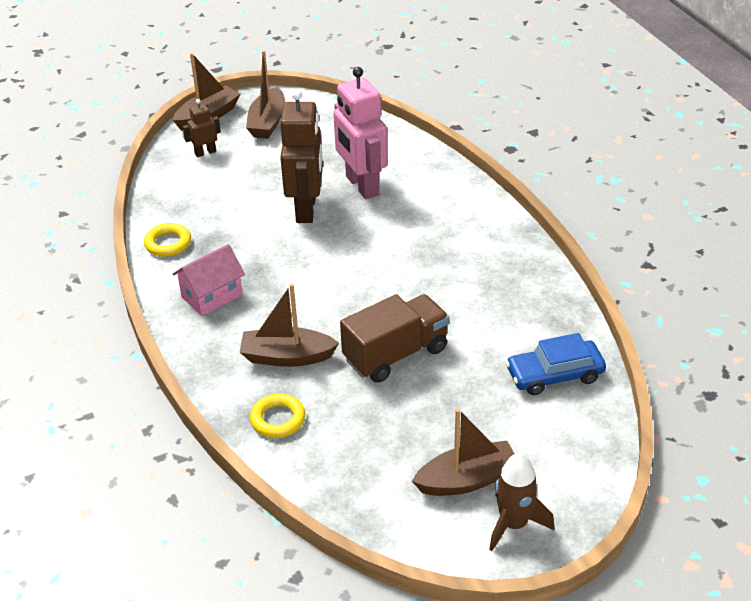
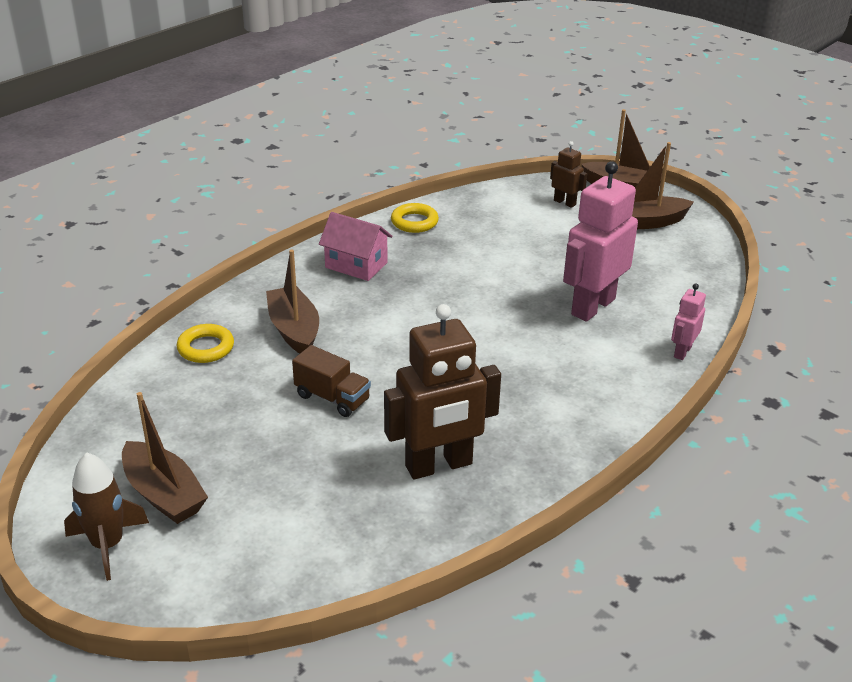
camera: 65 degrees right, 5 degrees down
(306, 209) = (524, 282): brown robot -> brown robot (439, 465)
(395, 354) = (332, 398): brown truck -> brown truck, size x0.64
(441, 164) = (682, 352): none -> pink robot
(554, 375) = (359, 528): blue car -> none

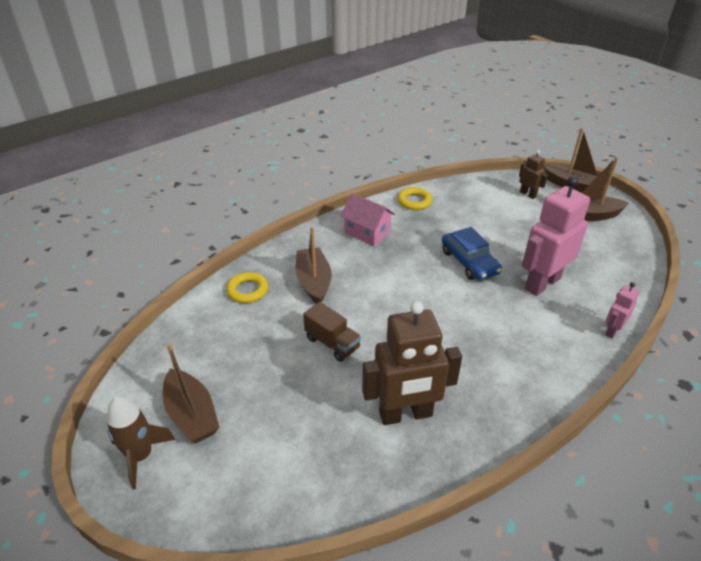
camera: 10 degrees right, 5 degrees up
(497, 289) = (469, 262): none -> blue car

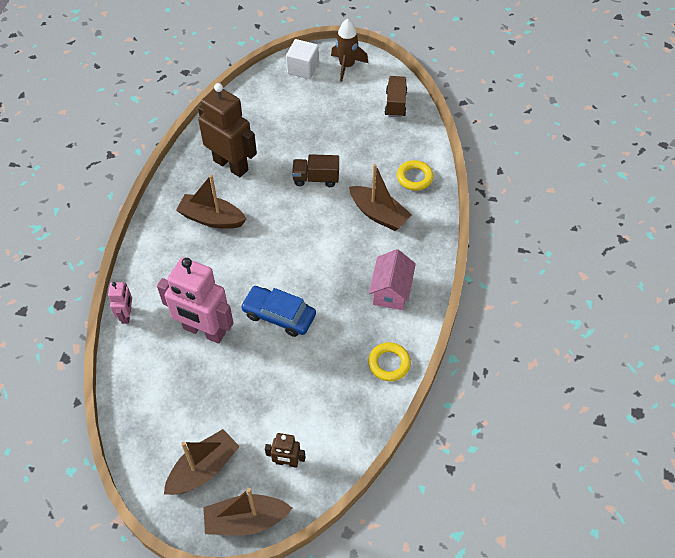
camera: 140 degrees right, 15 degrees up
(163, 367) = (395, 104): none -> brown truck
(190, 495) = (303, 68): none -> white cube
(191, 414) = (347, 94): brown boat -> brown boat (212, 218)
(367, 232) = (391, 291): pink house -> pink house turned 75 degrees counterclockwise
(405, 414) = (231, 165): brown robot -> brown robot turned 90 degrees clockwise
(542, 283) = (204, 331): pink robot -> pink robot turned 105 degrees clockwise

